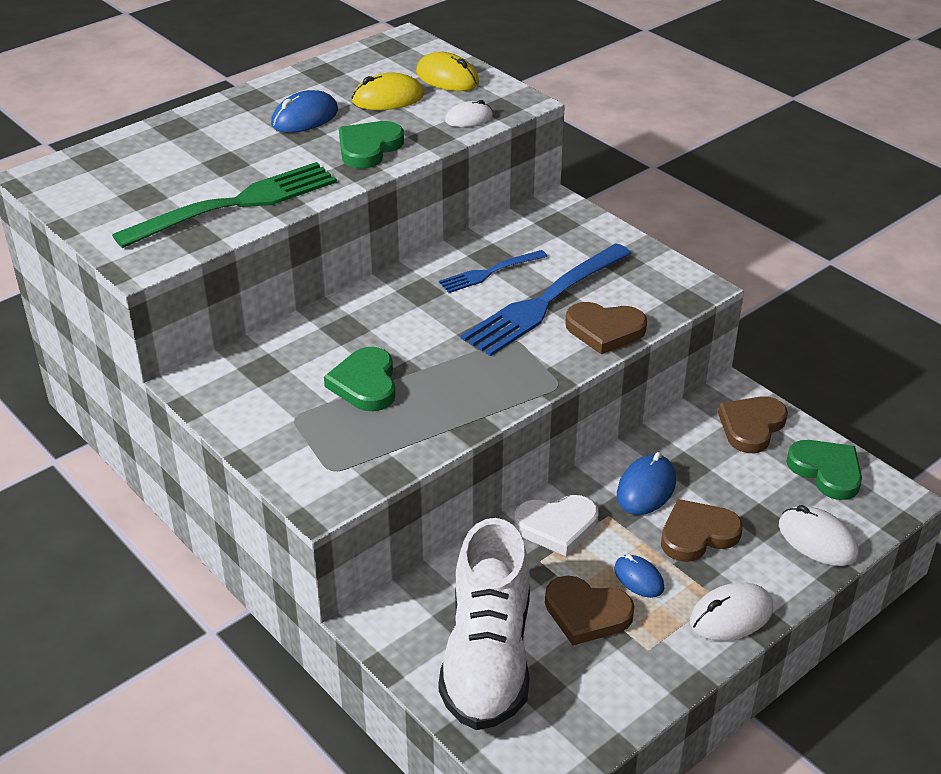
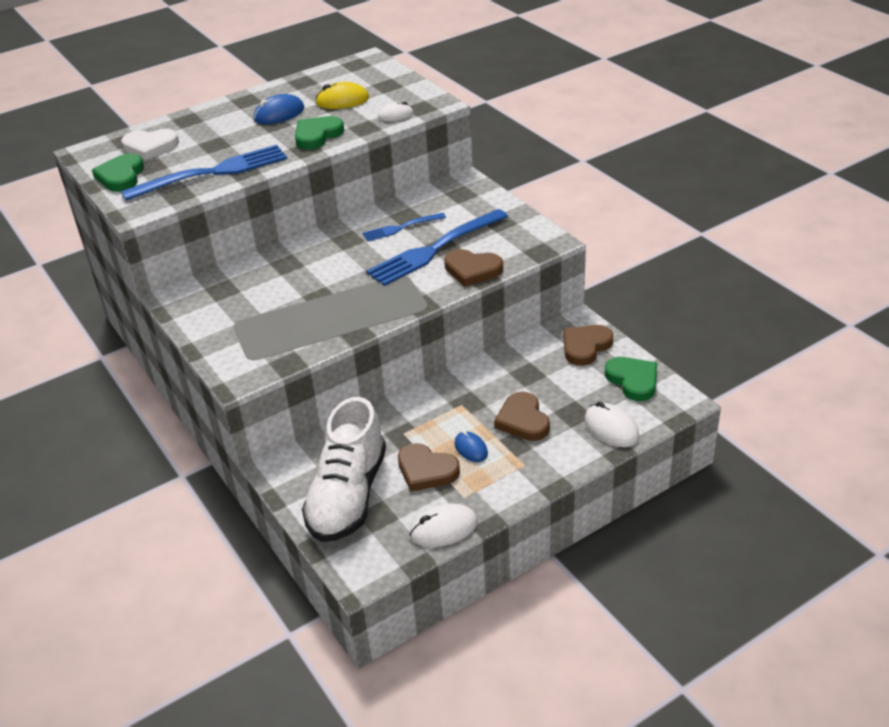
camera: 10 degrees right, 0 degrees up
(236, 204) = (212, 173): green fork -> blue fork
(365, 384) = (290, 302): green heart -> green heart (121, 176)
(447, 78) = (390, 86): yellow mouse -> none
(557, 526) = (422, 410): white heart -> white heart (150, 147)
(646, 488) = (494, 387): blue mouse -> none
(697, 534) = (523, 420): brown heart -> brown heart turned 90 degrees counterclockwise
(731, 615) = (531, 477): white mouse -> white mouse (443, 528)

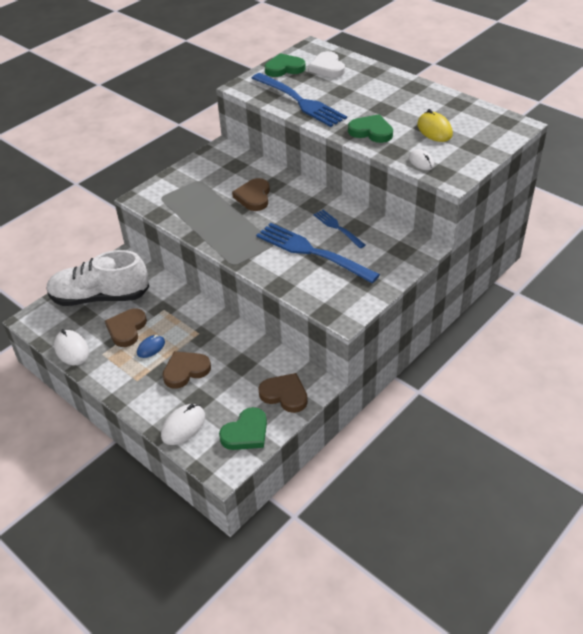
camera: 75 degrees right, 5 degrees up
(279, 114) = (398, 106): blue mouse -> none
(472, 270) = (288, 278): brown heart -> brown heart (254, 197)

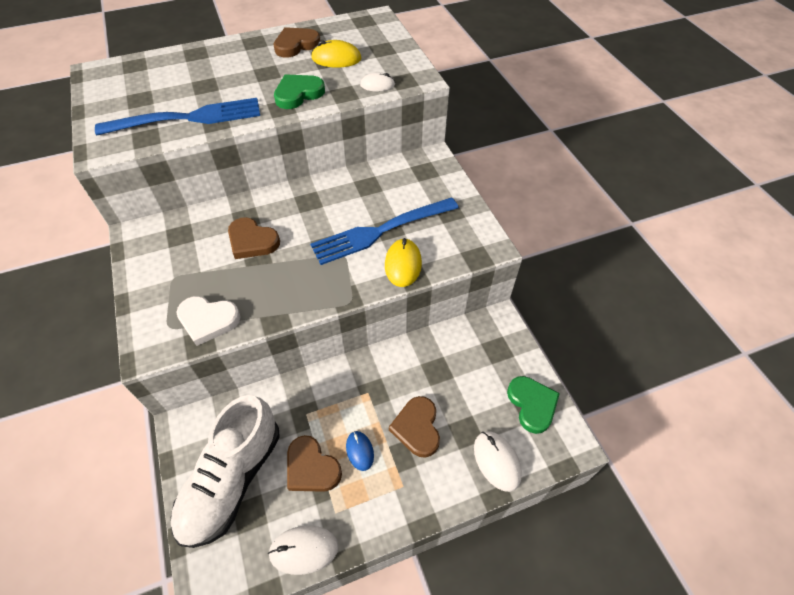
camera: 65 degrees left, 10 degrees up
(284, 68) = (109, 105): green heart -> none
(284, 395) = (498, 351): brown heart -> brown heart (296, 45)
(287, 276) = (403, 264): none -> yellow mouse
(327, 67) = (150, 77): white heart -> white heart (208, 320)
(337, 228) = (359, 198): blue fork -> none

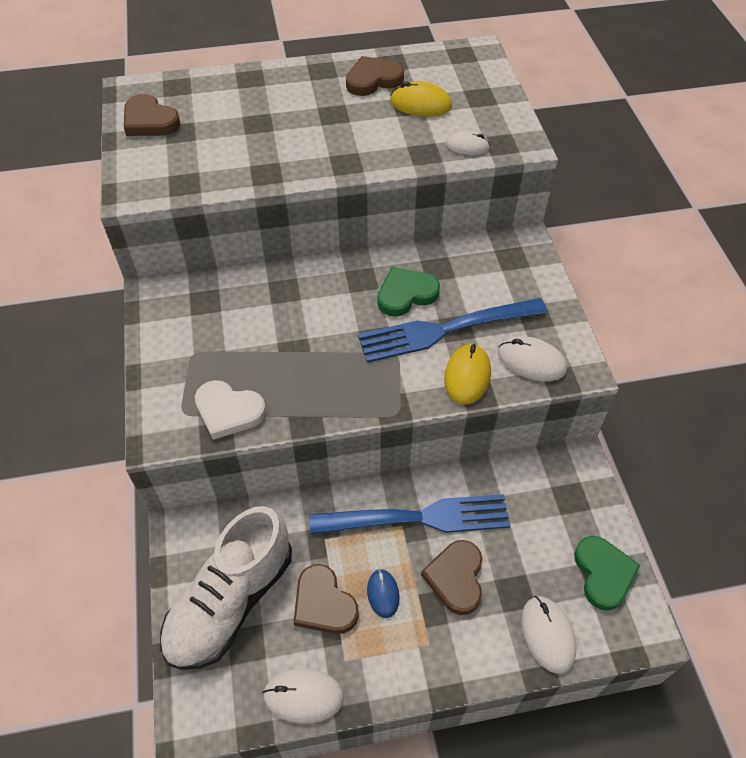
camera: 10 degrees right, 0 degrees up
(187, 118) = (234, 164): blue fork -> blue fork (418, 518)
(252, 241) = (289, 321): brown heart -> brown heart (150, 121)
(298, 94) = (368, 147): green heart -> green heart (406, 294)
(452, 246) = (531, 361): none -> white mouse

